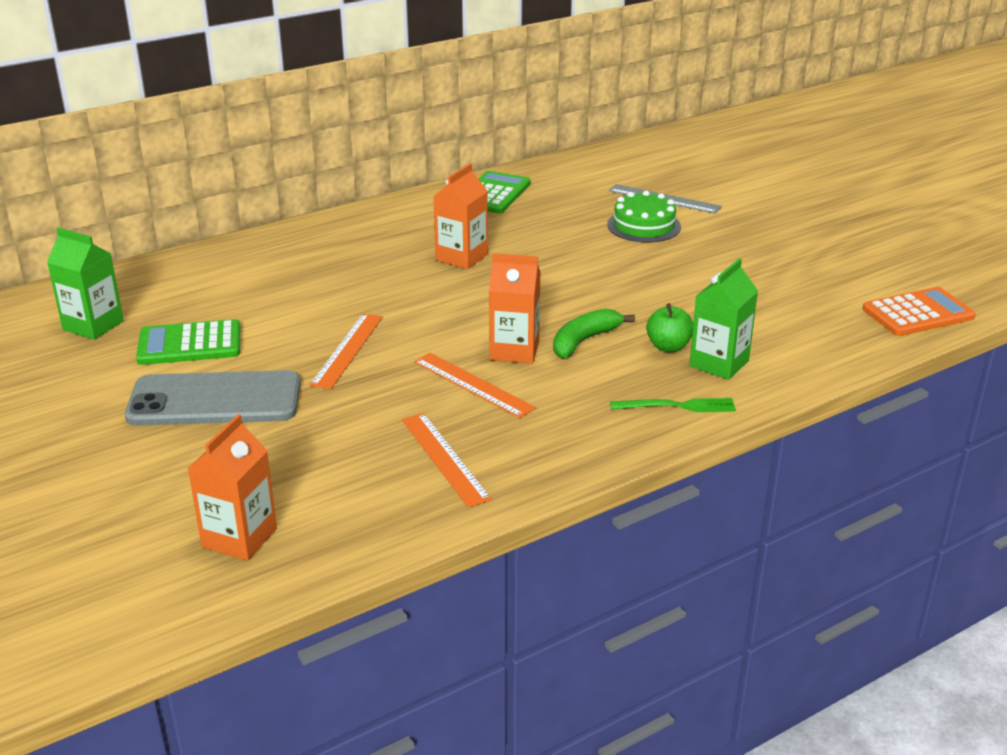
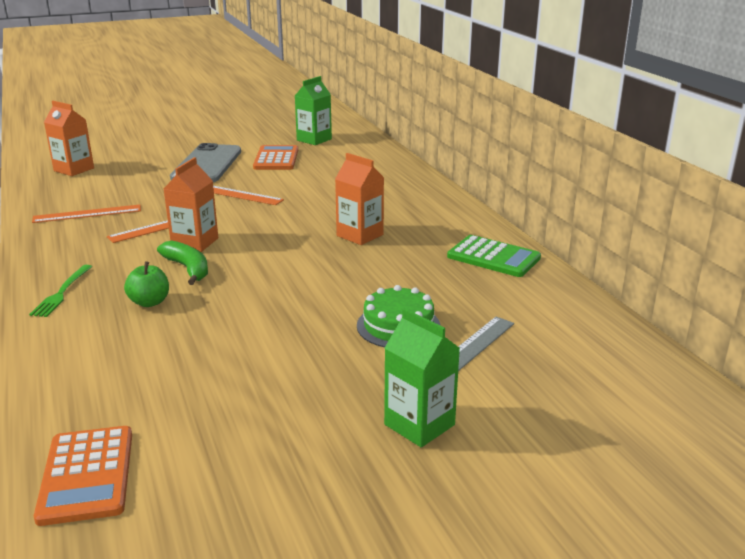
camera: 100 degrees right, 5 degrees down
(190, 344) = (276, 159): green calculator -> orange calculator
(719, 363) = (103, 321): green carton -> green carton (419, 425)

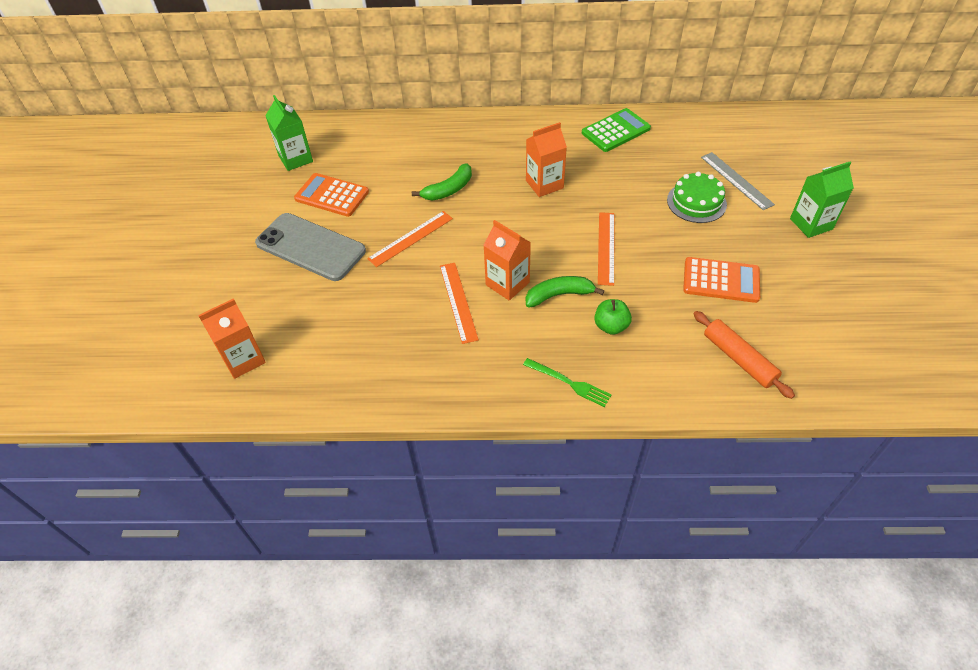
camera: 65 degrees left, 25 degrees up
(87, 214) = (392, 355): orange ruler -> orange ruler (606, 247)
(87, 475) = (833, 380): orange calculator -> orange calculator (721, 280)
(114, 390) = (738, 359): none -> orange rolling pin
(317, 196) = (448, 190): none -> green banana

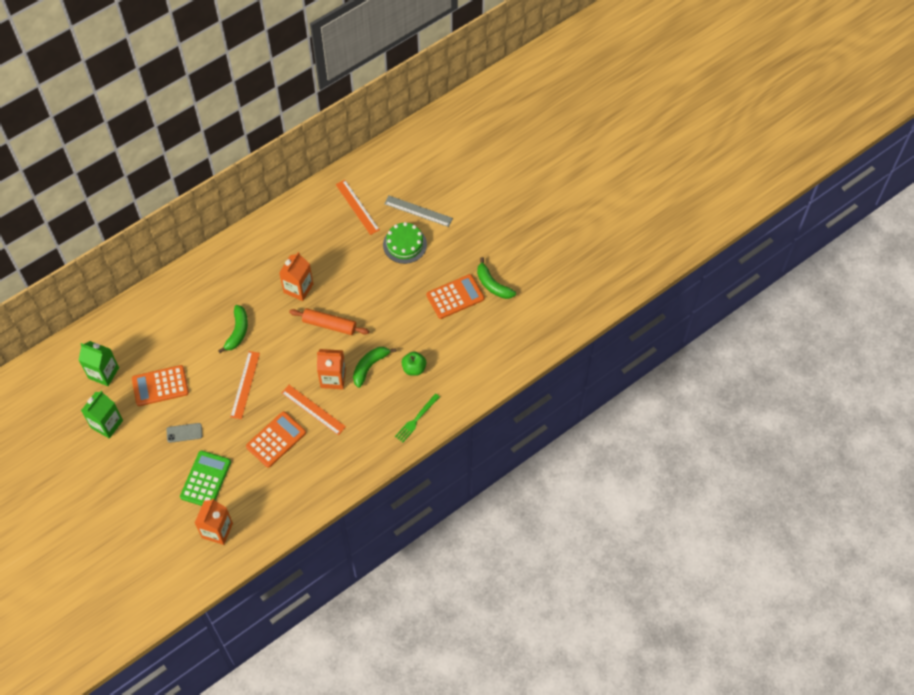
camera: 40 degrees left, 10 degrees up
(310, 247) = (184, 433): grey phone -> grey phone, size x0.42
(391, 307) = (276, 439): none -> orange calculator
(569, 383) = (416, 419): green fork -> green fork turned 135 degrees clockwise
(606, 247) = (373, 314): orange ruler -> orange ruler (357, 207)
(615, 131) = (312, 212): green calculator -> green calculator (205, 479)
(738, 359) = (495, 345): orange rolling pin -> orange rolling pin (329, 325)
(780, 292) = (492, 285): none -> green banana
(811, 224) = (482, 221): green carton -> green carton (107, 424)

